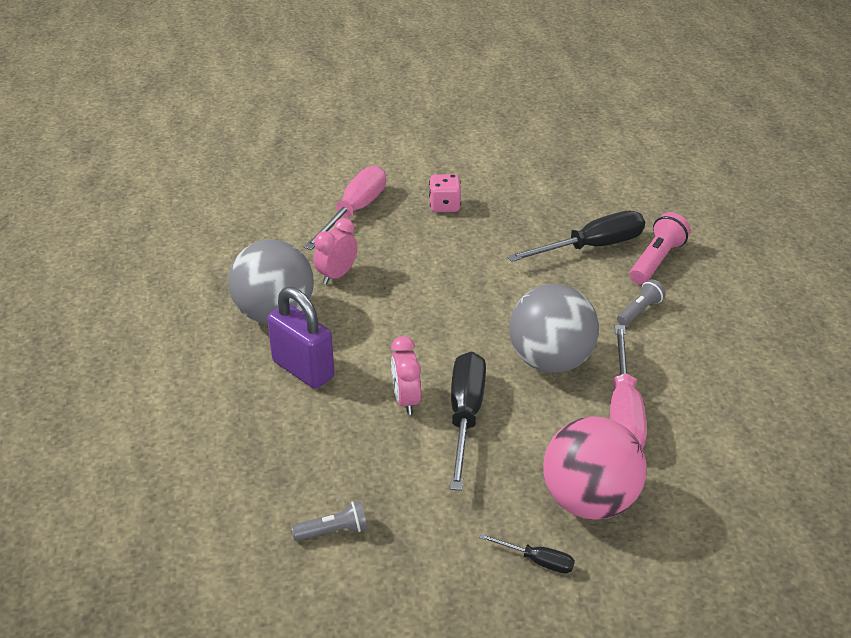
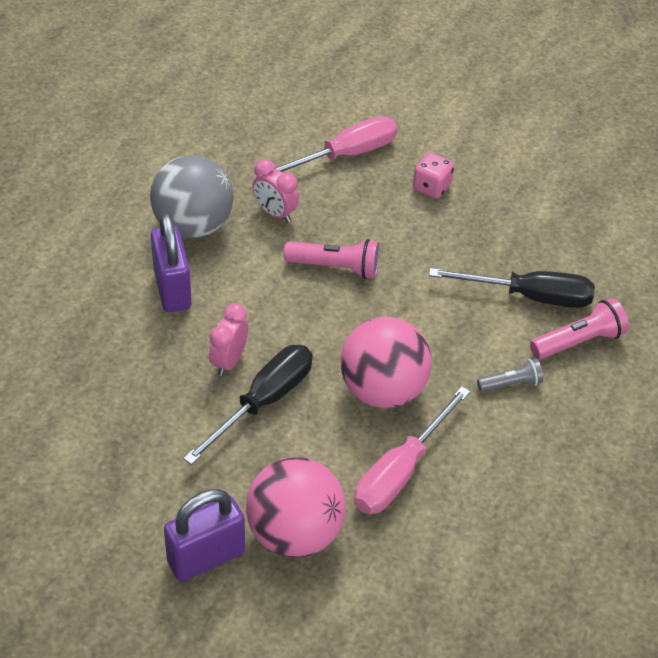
camera: 30 degrees right, 10 degrees up
(333, 531) = (77, 442): grey flashlight -> none
(337, 275) = (275, 213): pink clock -> pink clock turned 120 degrees counterclockwise
(425, 292) = (335, 267): none -> pink flashlight
(537, 561) = (206, 557): black screwdriver -> purple padlock
(550, 361) = (382, 389): grey ball -> pink ball

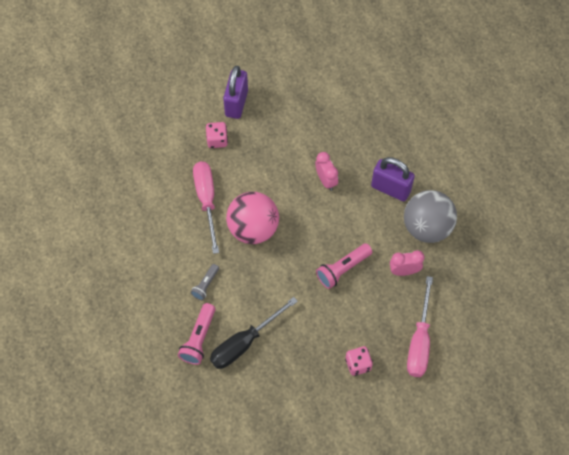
camera: 135 degrees right, 15 degrees up
(263, 401) = (291, 177): black screwdriver -> none
(294, 533) = (217, 140): pink ball -> pink dice

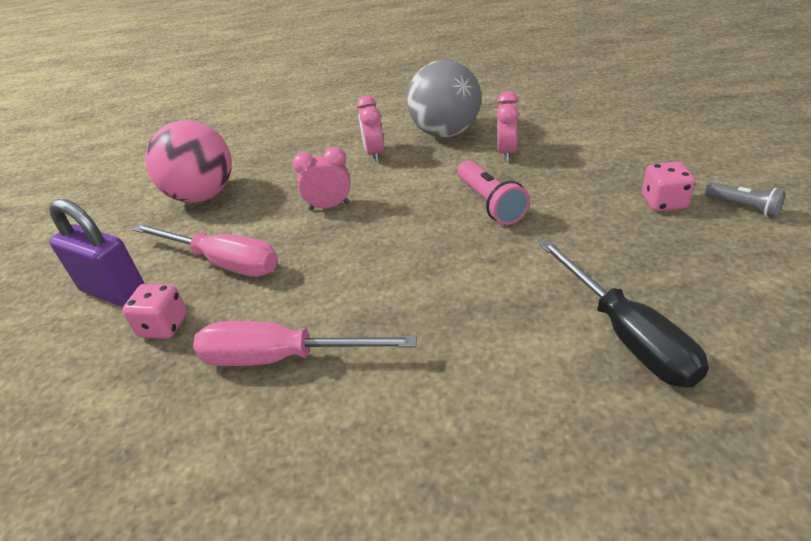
camera: 70 degrees left, 25 degrees down
(199, 339) = (617, 413): pink flashlight -> none
(205, 285) = (480, 384): grey flashlight -> grey flashlight (743, 207)
(253, 229) = (377, 295): pink ball -> pink ball (202, 195)
(390, 188) = (374, 154): purple padlock -> pink clock
(419, 341) = (620, 149): pink screwdriver -> pink screwdriver (223, 262)

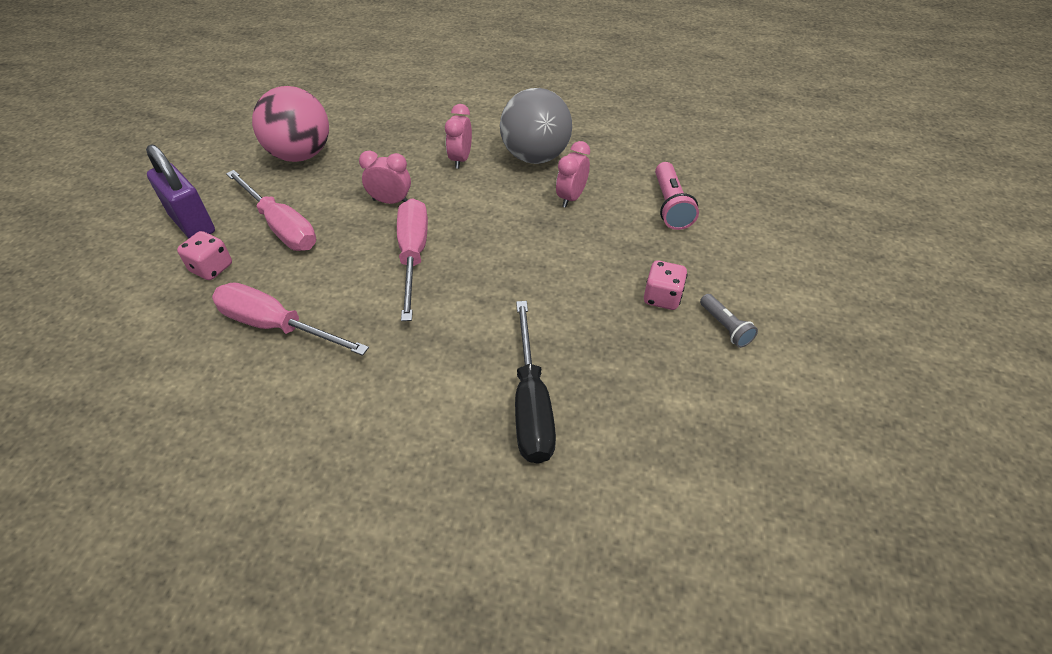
camera: 15 degrees right, 10 degrees up
(389, 243) = (413, 255): none -> pink screwdriver
(490, 203) = (519, 245): pink flashlight -> pink flashlight (670, 206)

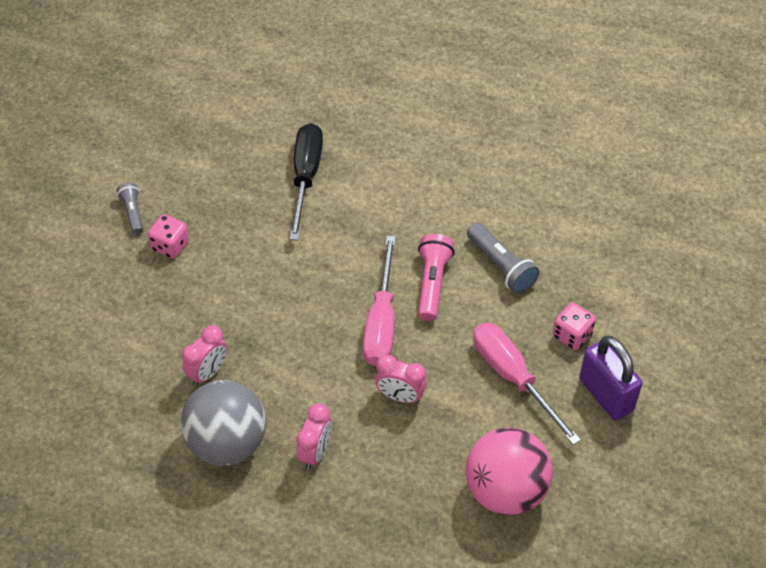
camera: 170 degrees left, 5 degrees up
(276, 326) = (501, 266): pink screwdriver -> grey flashlight
(670, 206) = (110, 345): pink flashlight -> pink flashlight (432, 283)

